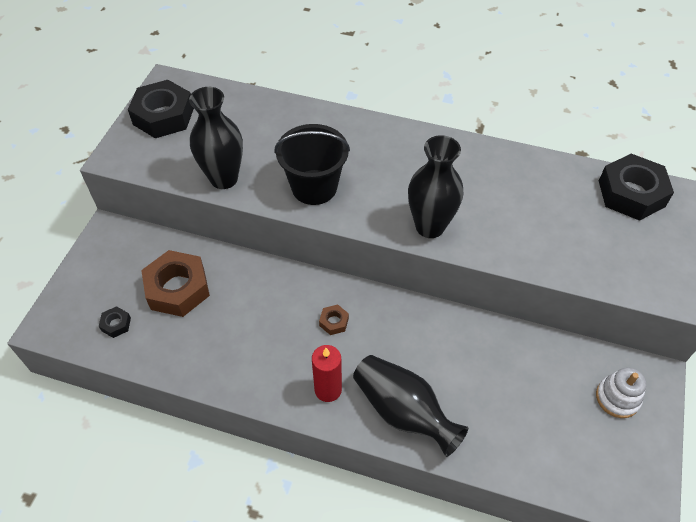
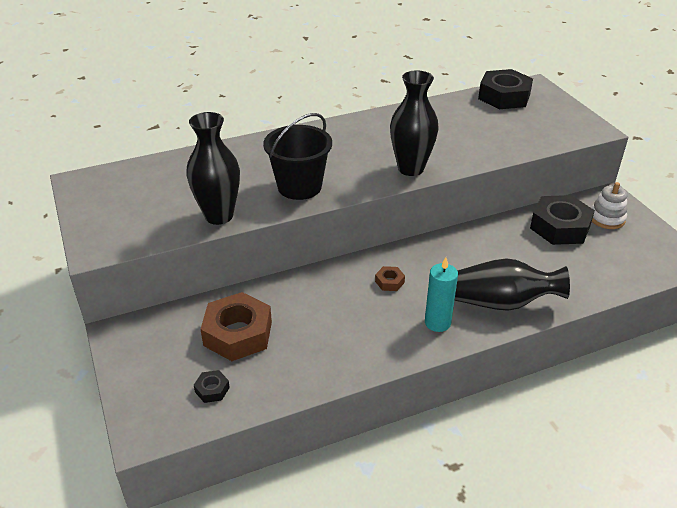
camera: 40 degrees left, 15 degrees down
(163, 116) = (107, 203): black nut -> black nut (560, 227)
(328, 389) = (437, 323): red candle -> turquoise candle

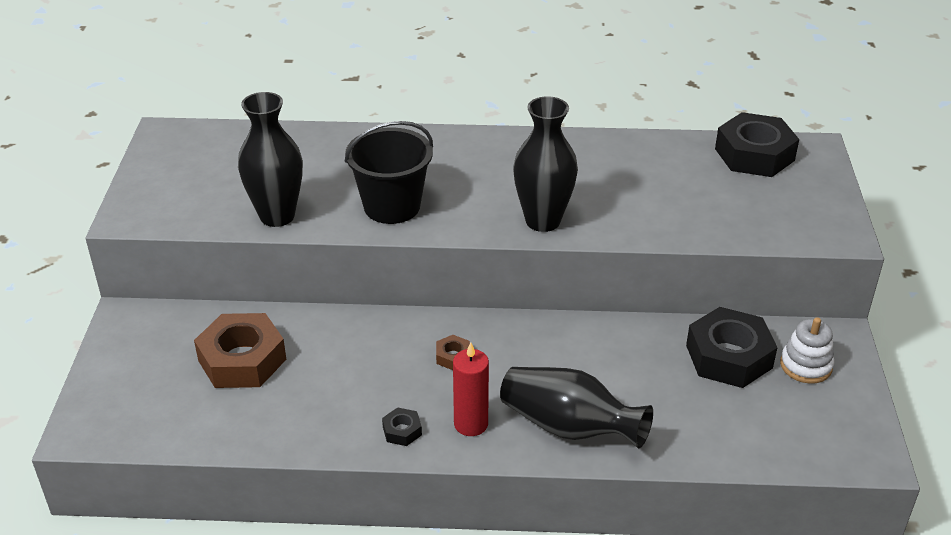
camera: 25 degrees right, 0 degrees up
(212, 389) = (174, 411): black nut -> black nut (402, 431)
(437, 323) = (471, 424): turquoise candle -> red candle

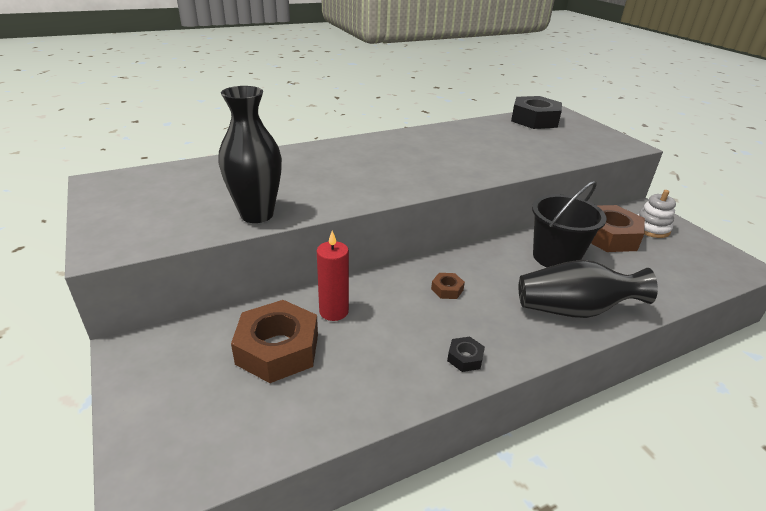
camera: 30 degrees left, 5 degrees down
(392, 206) = (346, 188): black bucket -> black bucket (555, 257)
(471, 424) = (509, 333): red candle -> red candle (334, 311)
(543, 221) = (461, 174): black vase -> none
(729, 356) = (608, 236): black nut -> brown nut

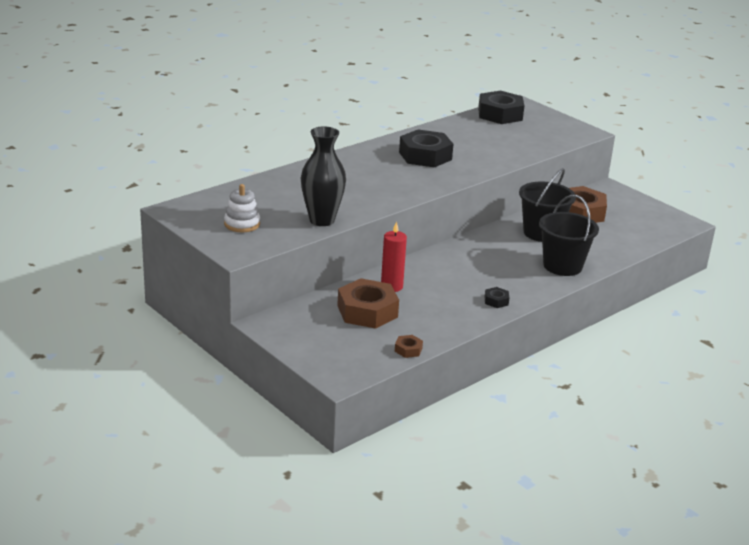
camera: 15 degrees left, 5 degrees down
(433, 152) = (425, 156): none -> black nut
(447, 289) = (467, 264): brown nut -> brown nut (408, 350)
(574, 310) = (562, 266): black vase -> black bucket
(651, 228) = (614, 203): white stacking toy -> white stacking toy (242, 224)

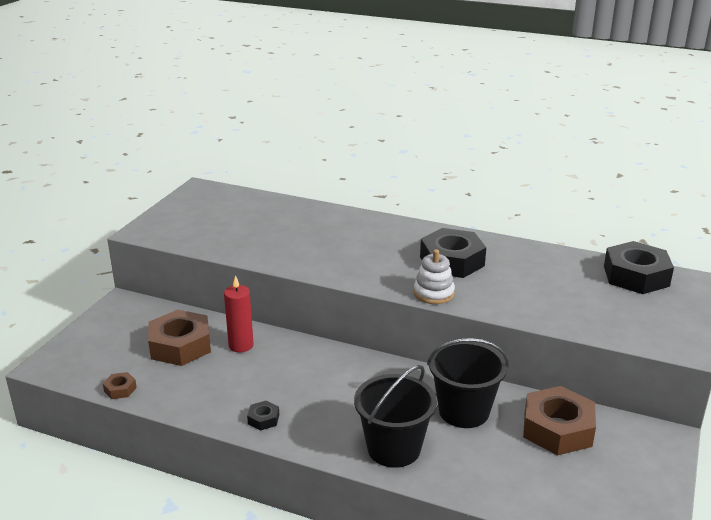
camera: 65 degrees right, 0 degrees up
(242, 224) = (198, 219): white stacking toy -> white stacking toy (433, 293)
(322, 220) = (240, 249): black vase -> none

